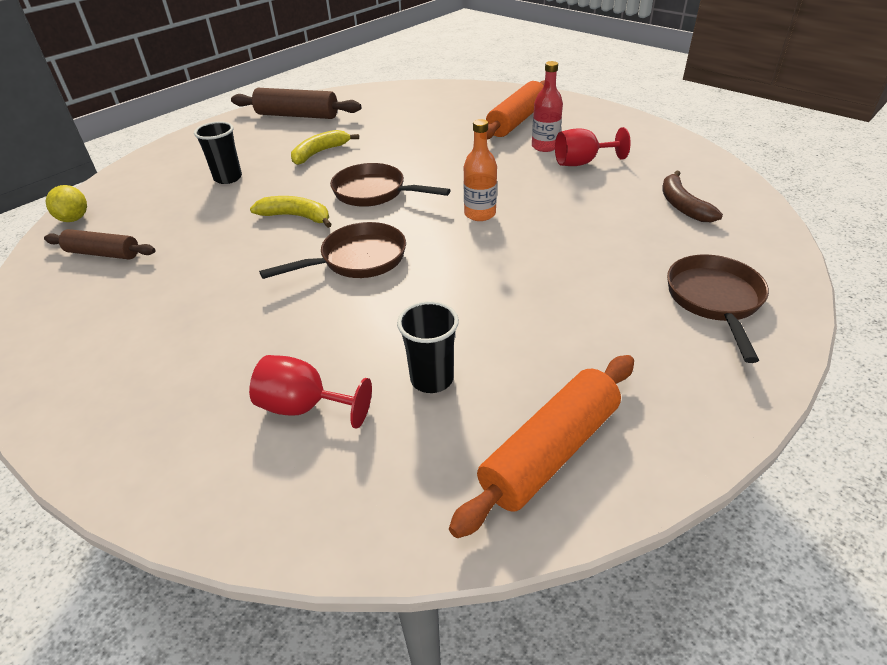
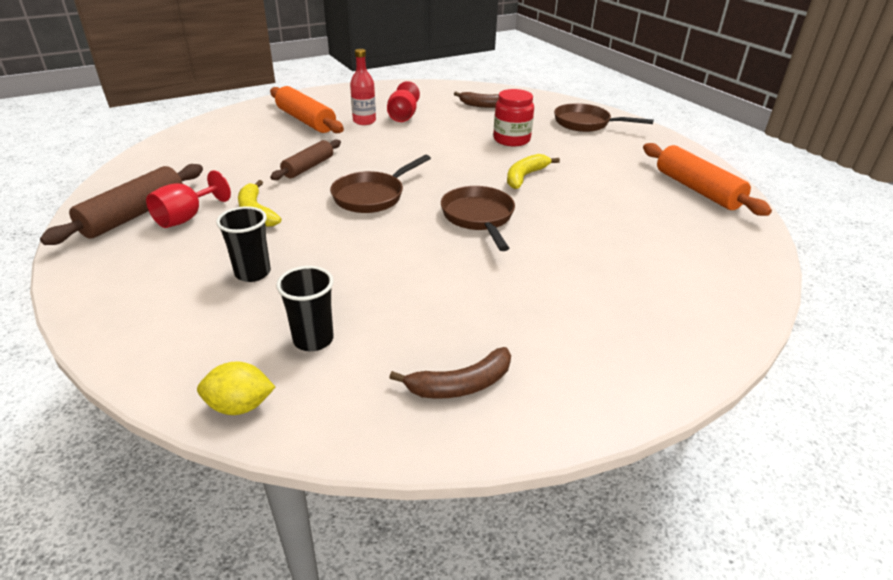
camera: 75 degrees left, 5 degrees down
(80, 302) = (460, 385): none -> brown banana
(103, 253) = (362, 371): brown rolling pin -> brown rolling pin (308, 167)
(296, 217) = (383, 238): yellow banana -> yellow banana (525, 176)
(305, 407) = (652, 259): red goblet -> red goblet (187, 217)
(432, 379) = (633, 211): black cup -> black cup (313, 339)
(480, 214) = (446, 162): orange bottle -> none
(584, 245) = (511, 140): none -> red jar

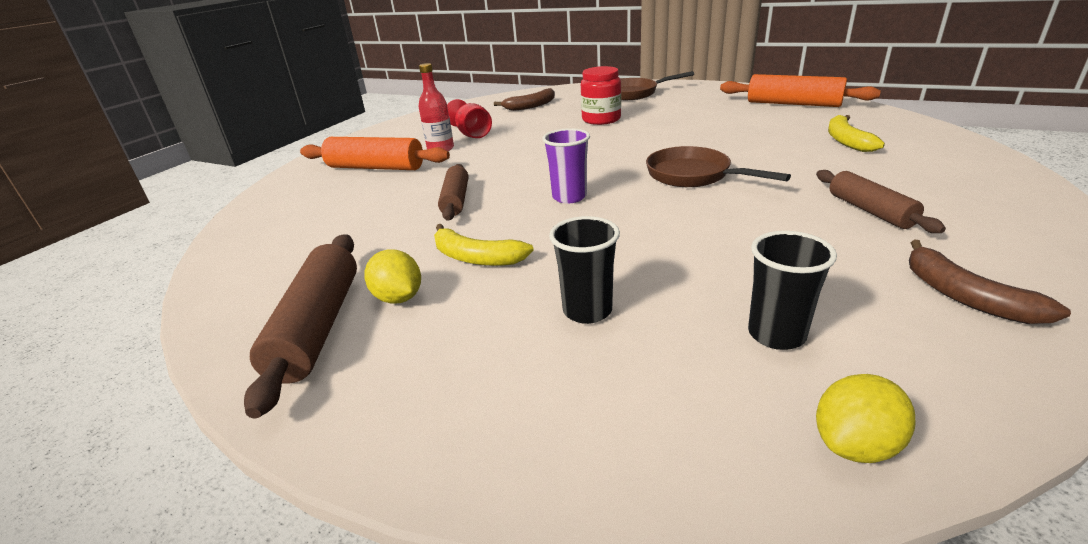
camera: 30 degrees left, 5 degrees down
(187, 217) = (398, 298): red goblet -> yellow lemon
(372, 196) = (569, 197): brown pan -> purple cup
(460, 385) = (964, 296): brown banana -> brown banana turned 120 degrees clockwise
(525, 176) = (665, 137): yellow banana -> yellow banana (846, 141)
(537, 304) = (870, 211): none -> brown rolling pin

